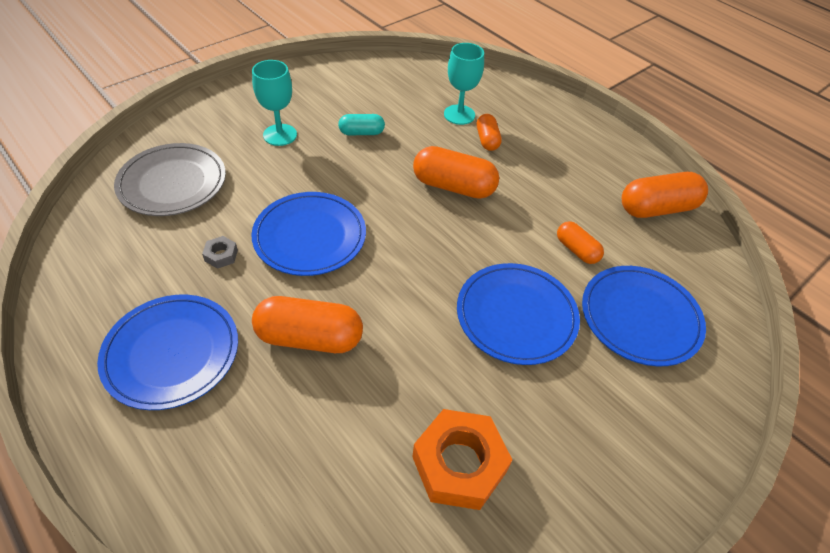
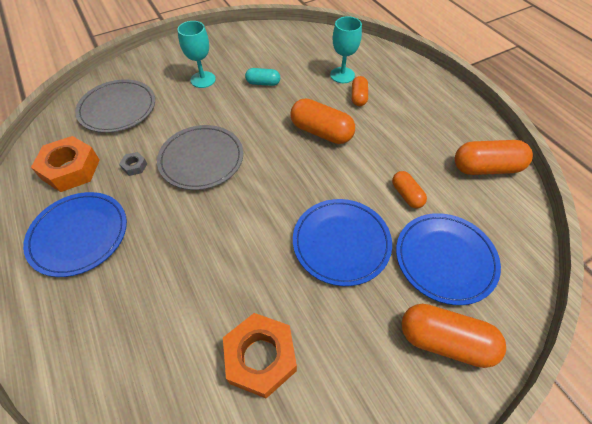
camera: 15 degrees right, 5 degrees up
(131, 270) = (71, 169): none -> orange nut
(309, 337) = (178, 237): orange capsule -> orange capsule (444, 341)
(310, 236) = (201, 159): blue plate -> grey plate

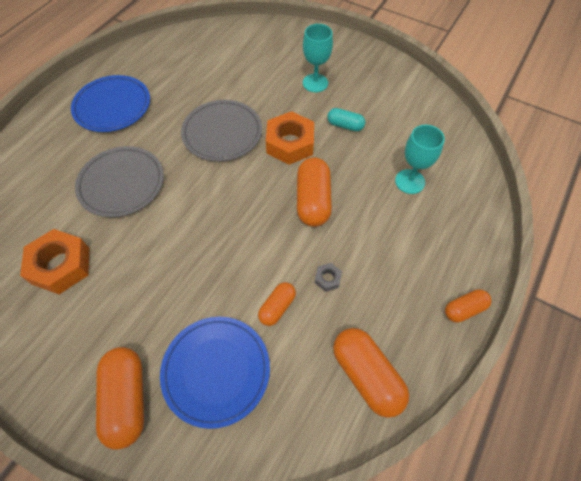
camera: 60 degrees right, 5 degrees up
(71, 169) = (165, 66): orange nut -> orange nut (290, 143)
(118, 108) = (241, 53): grey plate -> grey plate (121, 183)
(134, 166) = (189, 98): grey nut -> grey nut (327, 279)
(263, 83) = (345, 125): turquoise capsule -> turquoise capsule turned 45 degrees counterclockwise
(341, 243) = (190, 274): blue plate -> none
(358, 97) = (387, 210): orange capsule -> orange capsule (464, 309)

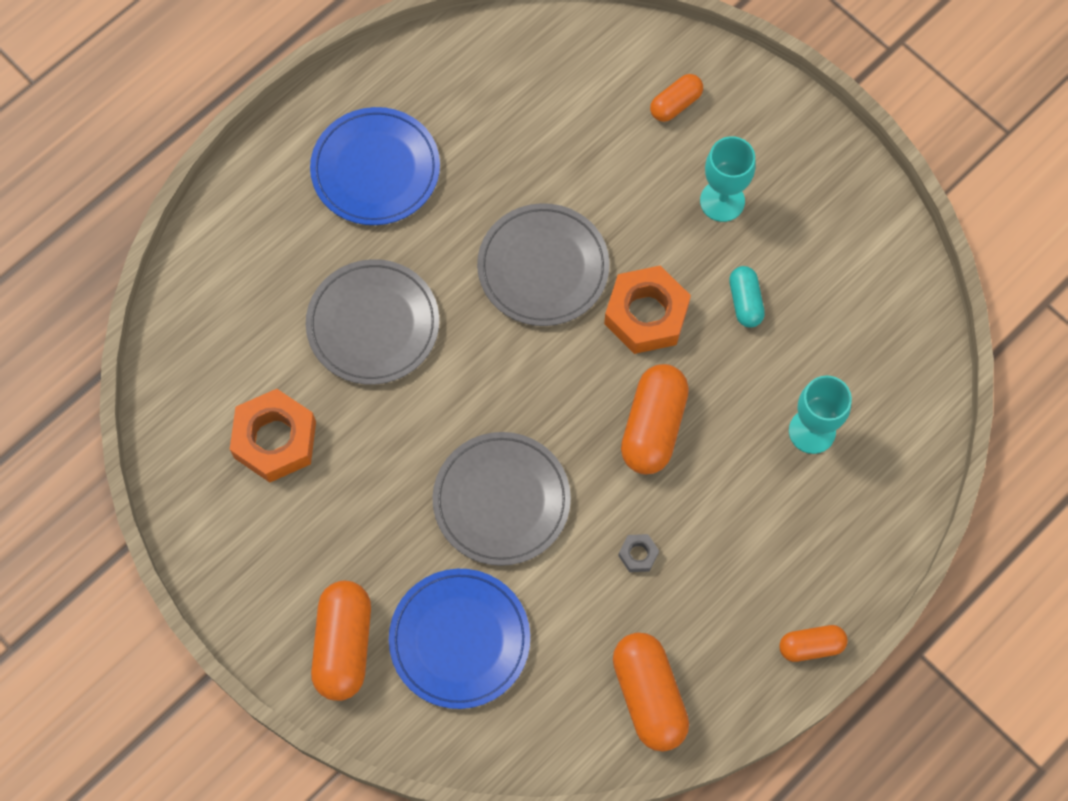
camera: 15 degrees right, 10 degrees up
(226, 267) = (501, 500): none -> grey plate
(277, 307) = (558, 577): orange capsule -> orange capsule (675, 104)
(345, 125) = (745, 302): turquoise capsule -> turquoise capsule turned 45 degrees clockwise

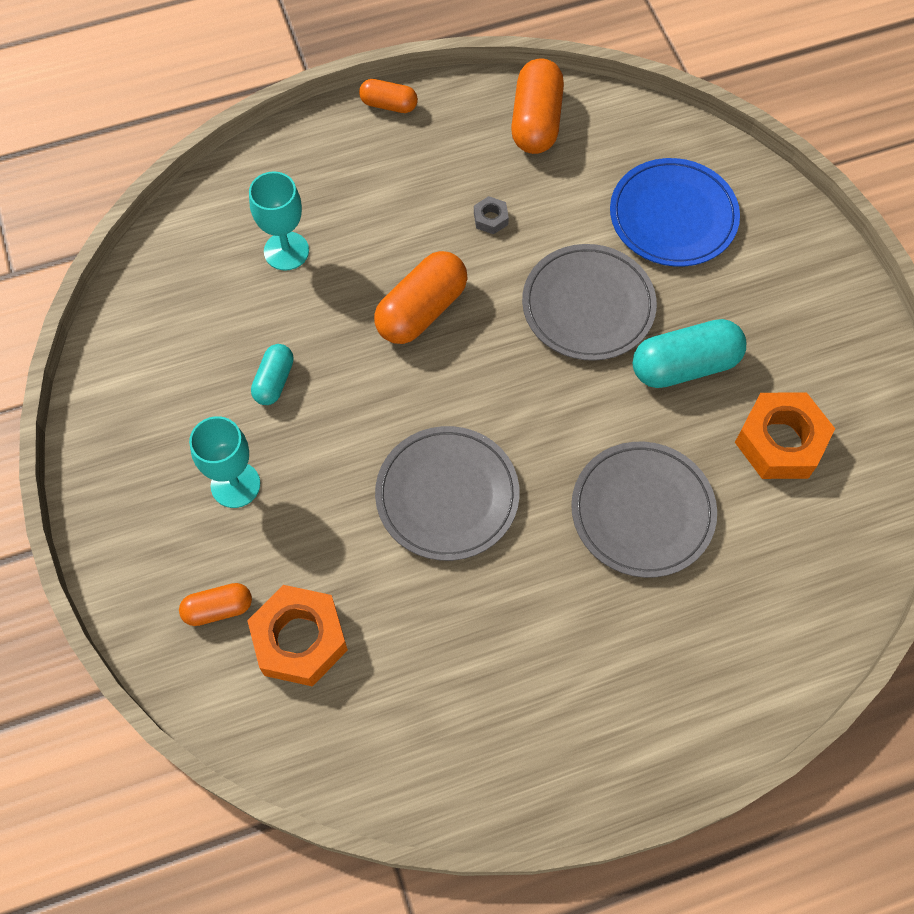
camera: 155 degrees left, 5 degrees down
(344, 645) = (775, 250): orange capsule -> none
(375, 169) = (573, 679): blue plate -> none
(387, 477) = (685, 366): none -> turquoise capsule
(646, 315) = (373, 408): orange nut -> orange nut (300, 639)

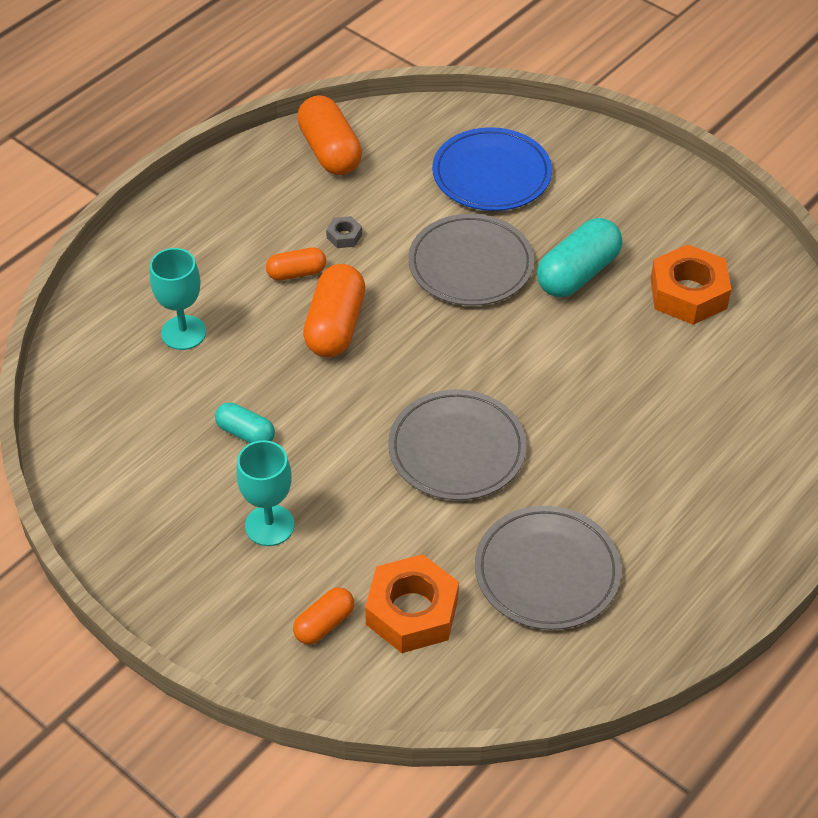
camera: 30 degrees left, 15 degrees down
(274, 381) = (246, 433): turquoise capsule -> turquoise capsule turned 45 degrees counterclockwise
(389, 105) = (193, 188): orange capsule -> orange capsule (296, 273)
(642, 511) = (620, 388): grey plate -> grey plate (547, 571)

